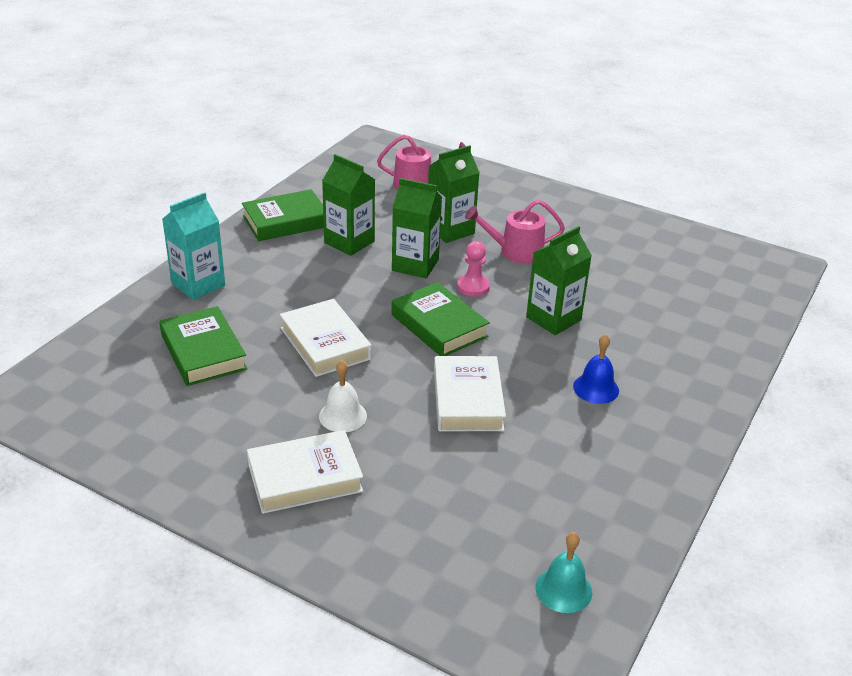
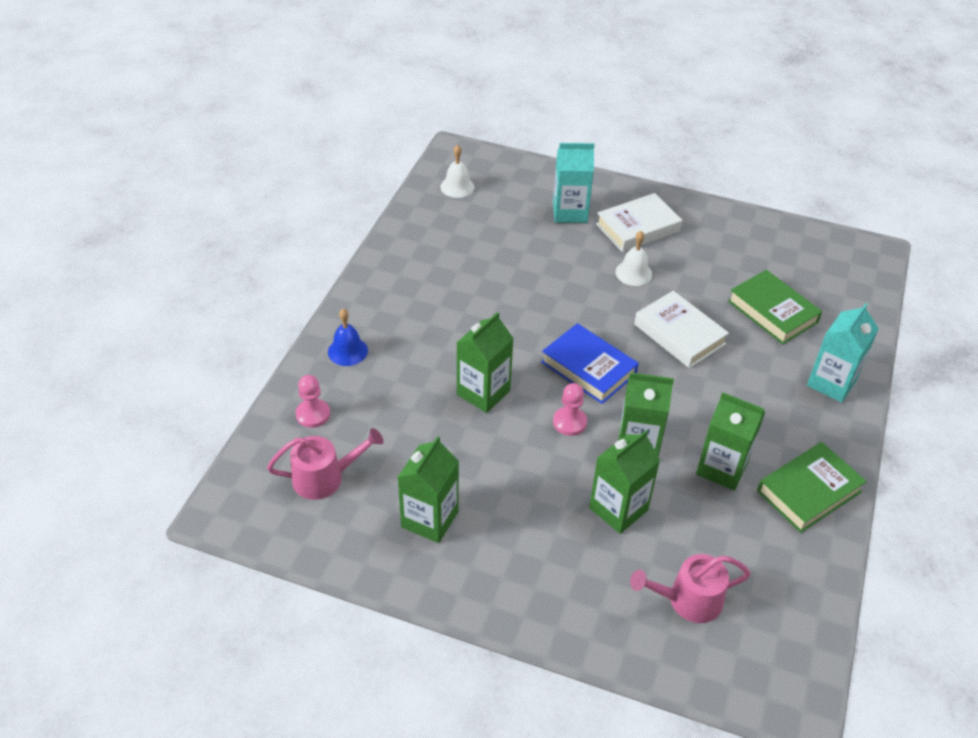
camera: 170 degrees right, 10 degrees up
(394, 516) = (570, 212): none -> turquoise carton
(439, 326) = (588, 368): green book -> blue book
(467, 400) = (543, 298): white book -> none
(515, 251) = (535, 485): pink watering can -> pink watering can (324, 478)
(563, 589) = (457, 187): turquoise bell -> white bell
(596, 388) = (440, 323): blue bell -> blue bell (347, 351)
(608, 243) = (429, 519): none -> green carton
(725, 322) = (313, 414): none -> pink pawn

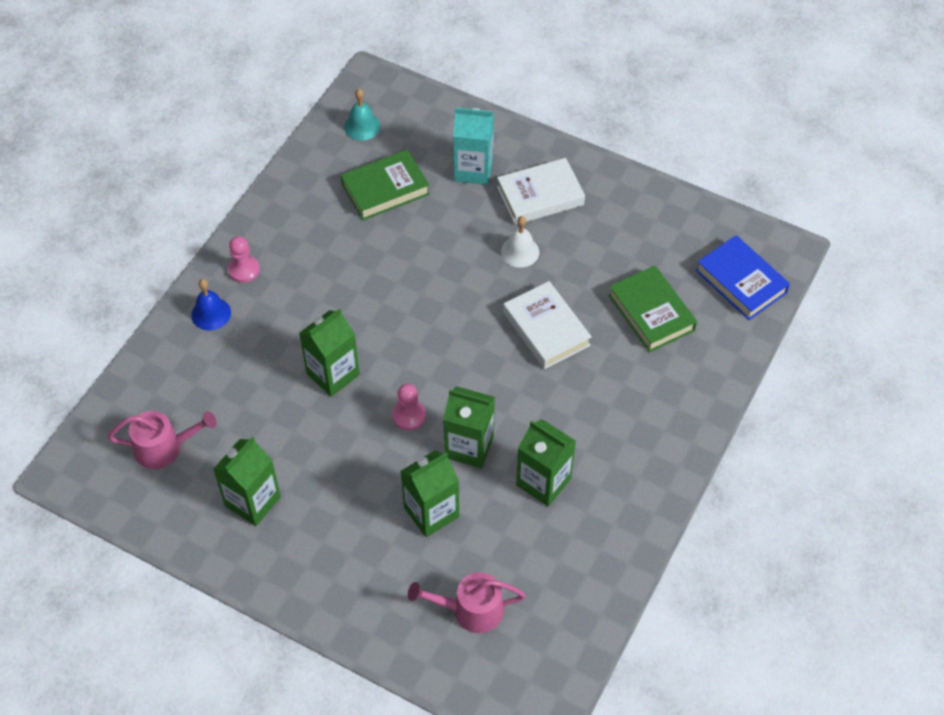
camera: 10 degrees right, 10 degrees up
(313, 414) = (165, 380): pink pawn -> pink pawn (244, 270)
(457, 187) = (362, 126): white bell -> turquoise bell
(588, 368) = (443, 358): blue book -> blue book (741, 281)
(808, 491) = (620, 516): green book -> green book (385, 189)
(831, 383) = (684, 401): turquoise carton -> none

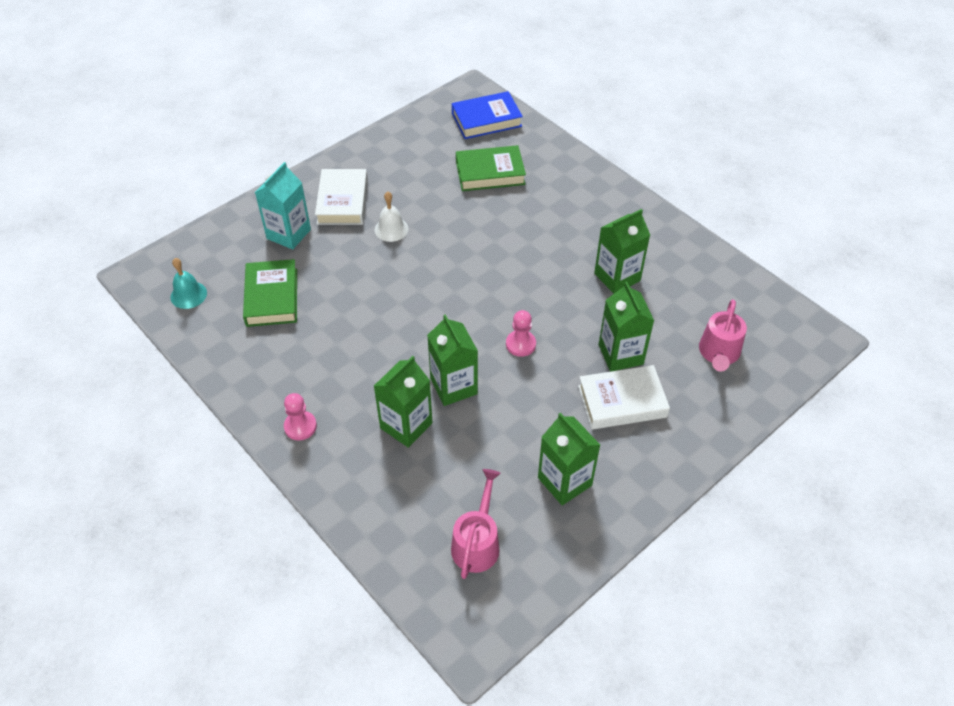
camera: 70 degrees left, 5 degrees down
(211, 313) = (337, 466): blue bell -> none
(469, 447) = (567, 313): green carton -> green carton (406, 425)
(546, 329) = (475, 235): white book -> white book (622, 401)

